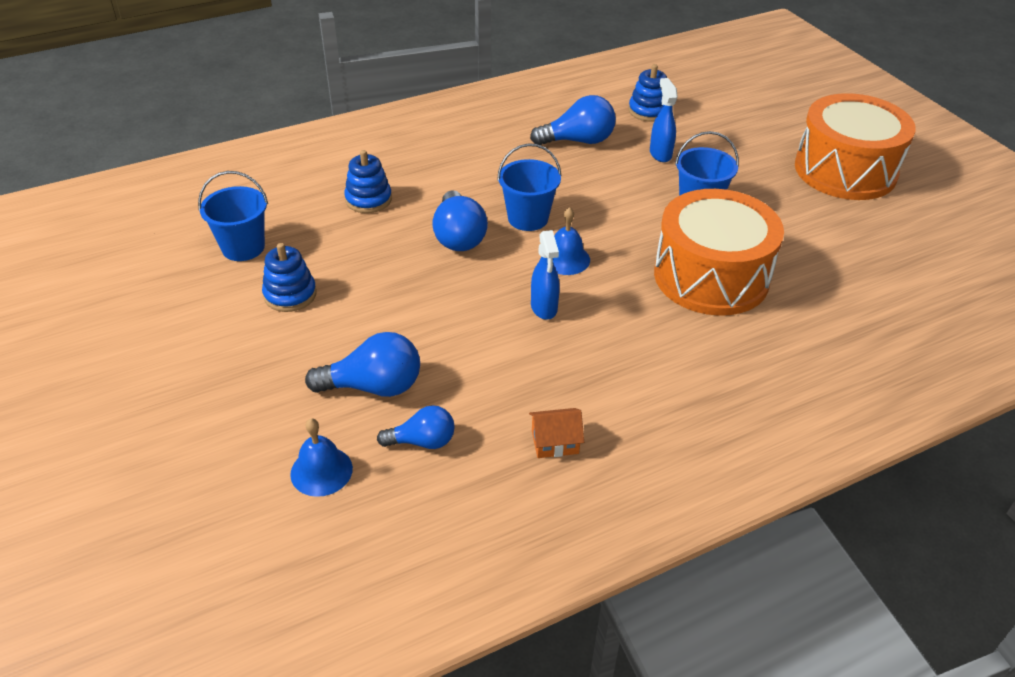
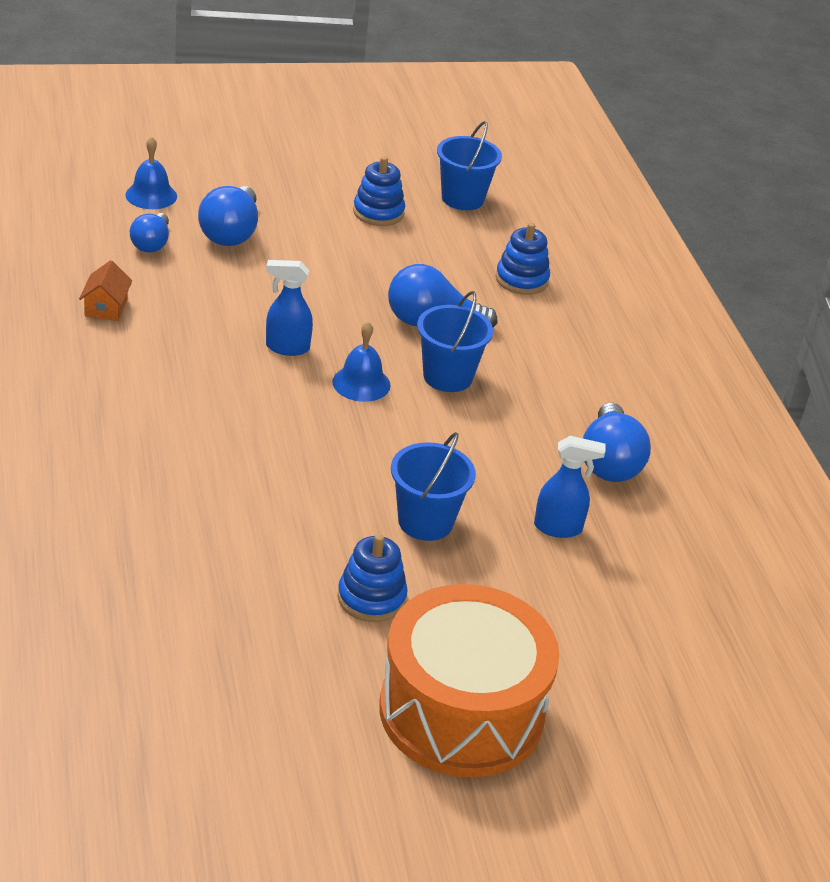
camera: 100 degrees right, 5 degrees down
(648, 111) = (679, 555): blue stacking toy -> blue stacking toy (371, 598)
(711, 276) = (281, 480): orange drum -> none

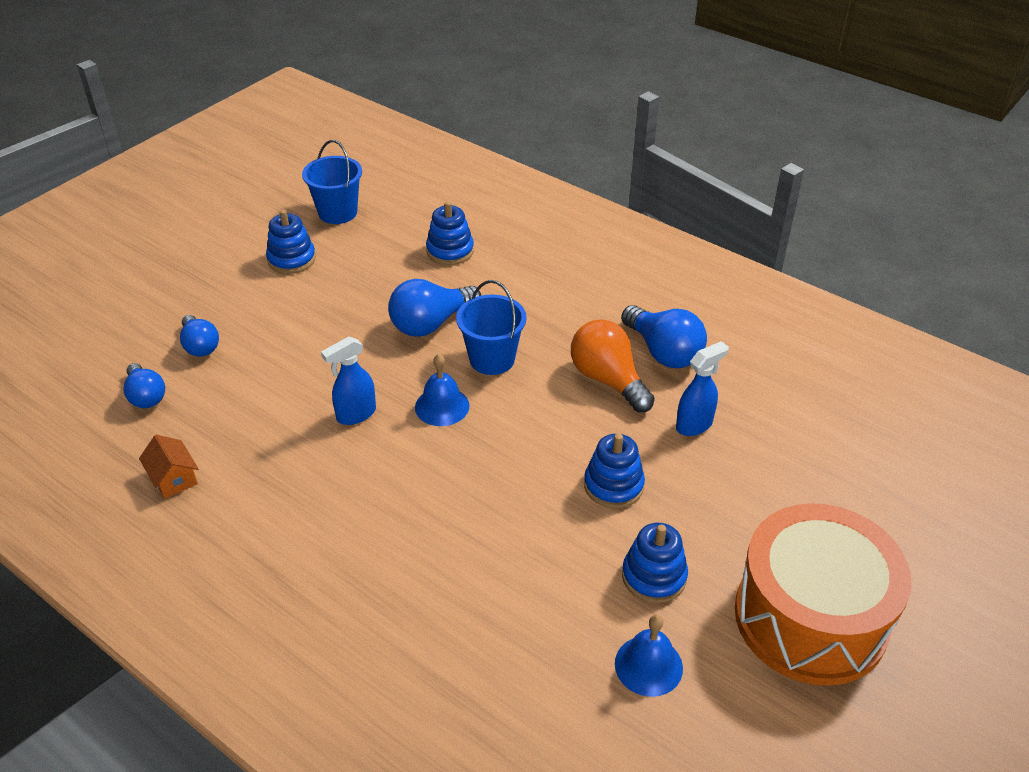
camera: 35 degrees left, 5 degrees up
(151, 195) = (95, 353): blue bell -> blue bell (648, 665)
(231, 233) = (200, 346): blue light bulb -> blue light bulb, size x0.64
(425, 521) = (613, 485): blue bucket -> blue stacking toy
(528, 450) = (608, 380): none -> orange light bulb

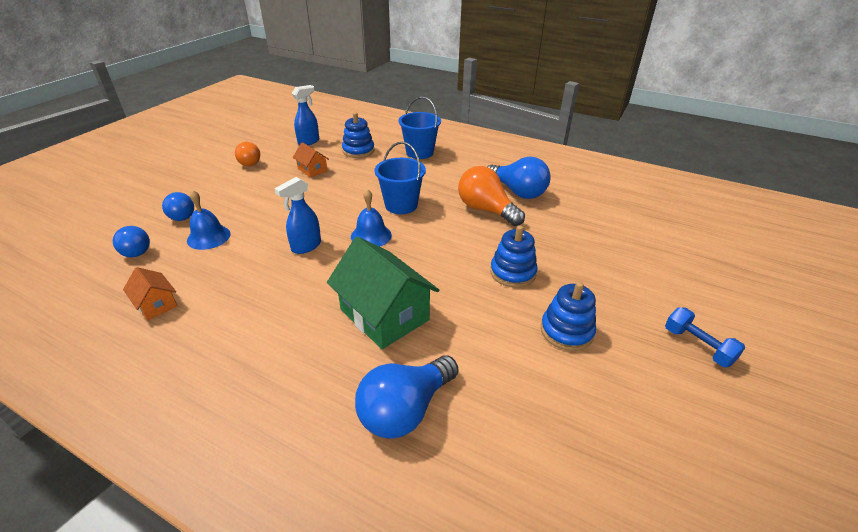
camera: 10 degrees left, 5 degrees down
(291, 259) = (248, 162): blue stacking toy -> orange light bulb
(337, 212) = (278, 137): blue bucket -> blue bucket (419, 152)
(379, 282) = (312, 170): none -> orange house
(431, 324) = (353, 189): blue light bulb -> blue light bulb (405, 410)
(437, 526) = (384, 315): none -> green house
(648, 665) = (589, 401): blue bell -> blue bell (208, 237)
(694, 425) = (555, 230): blue spray bottle -> blue spray bottle (309, 142)
(810, 617) = (697, 346): orange drum -> blue dumbbell

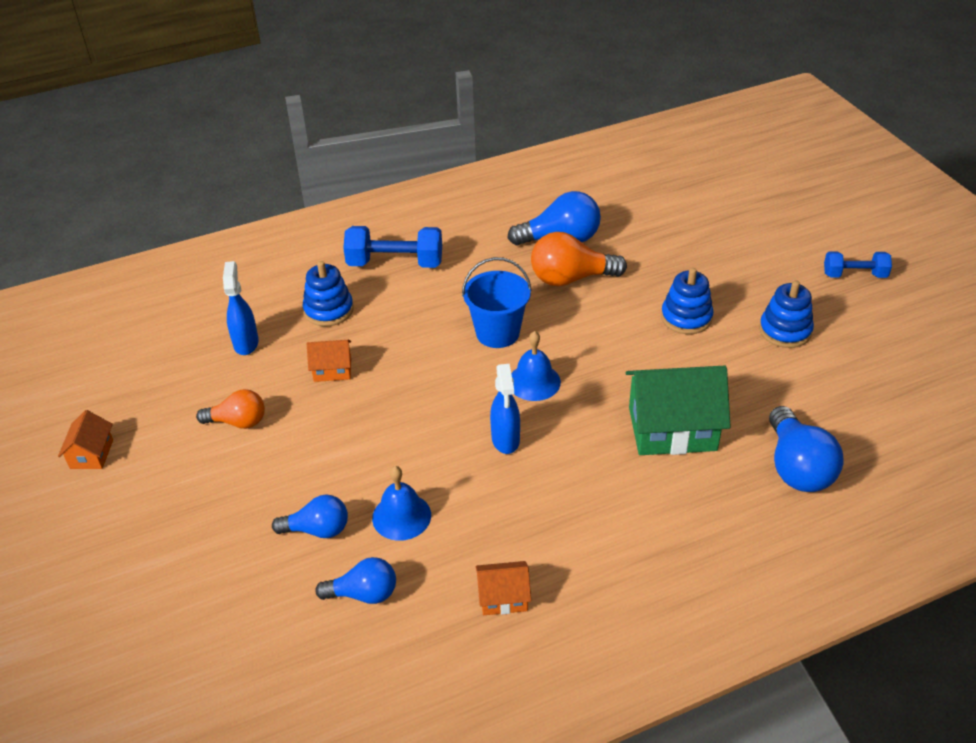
camera: 50 degrees left, 5 degrees up
(197, 140) = (91, 454): none -> orange house
(419, 152) = (395, 263): blue bucket -> blue dumbbell

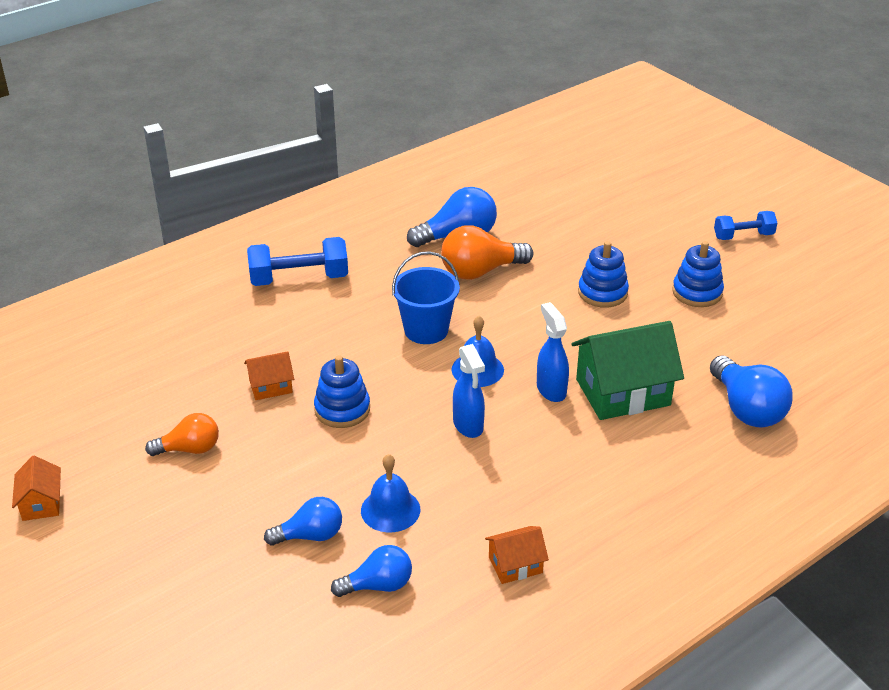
camera: 15 degrees left, 5 degrees down
(246, 343) = (170, 374): blue spray bottle -> blue spray bottle (551, 390)
(328, 310) = (246, 331): blue stacking toy -> blue stacking toy (342, 409)

